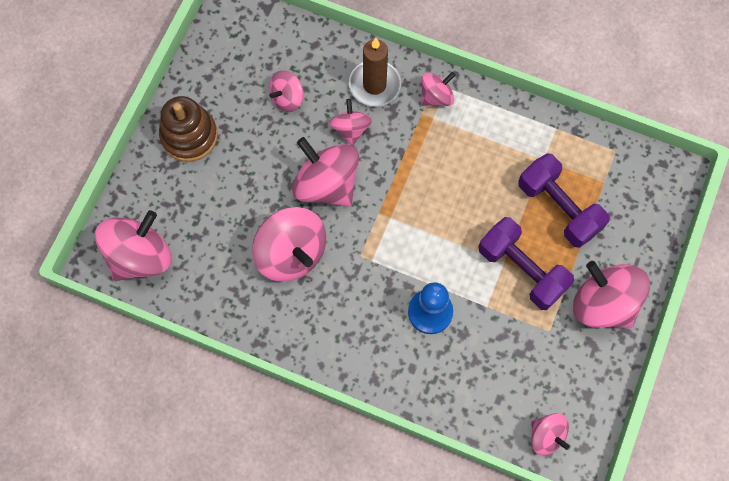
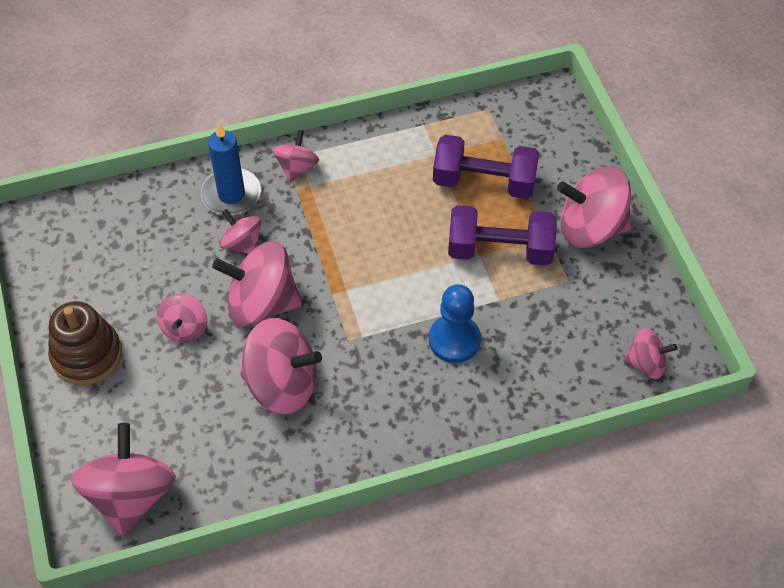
camera: 40 degrees left, 15 degrees down
(287, 98) = (157, 259): pink spinning top -> pink spinning top (185, 328)
(374, 85) = (231, 194): brown candle -> blue candle

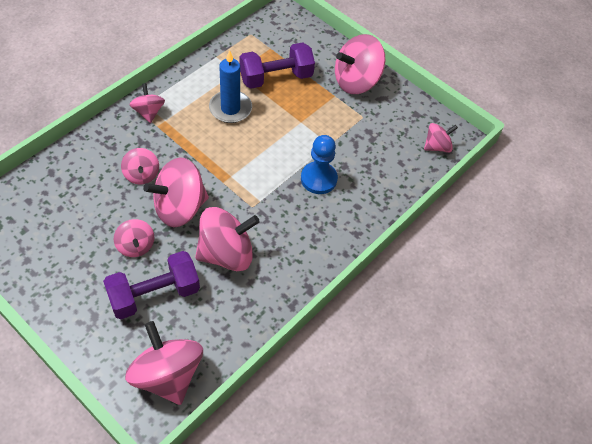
camera: 35 degrees left, 0 degrees up
(87, 355) = (74, 294): brown stacking toy -> none
(231, 194) = (114, 146): blue candle -> blue candle (230, 108)
(242, 244) = (142, 175): pink spinning top -> pink spinning top turned 120 degrees counterclockwise
(500, 250) = (311, 114): purple dumbbell -> purple dumbbell (154, 294)

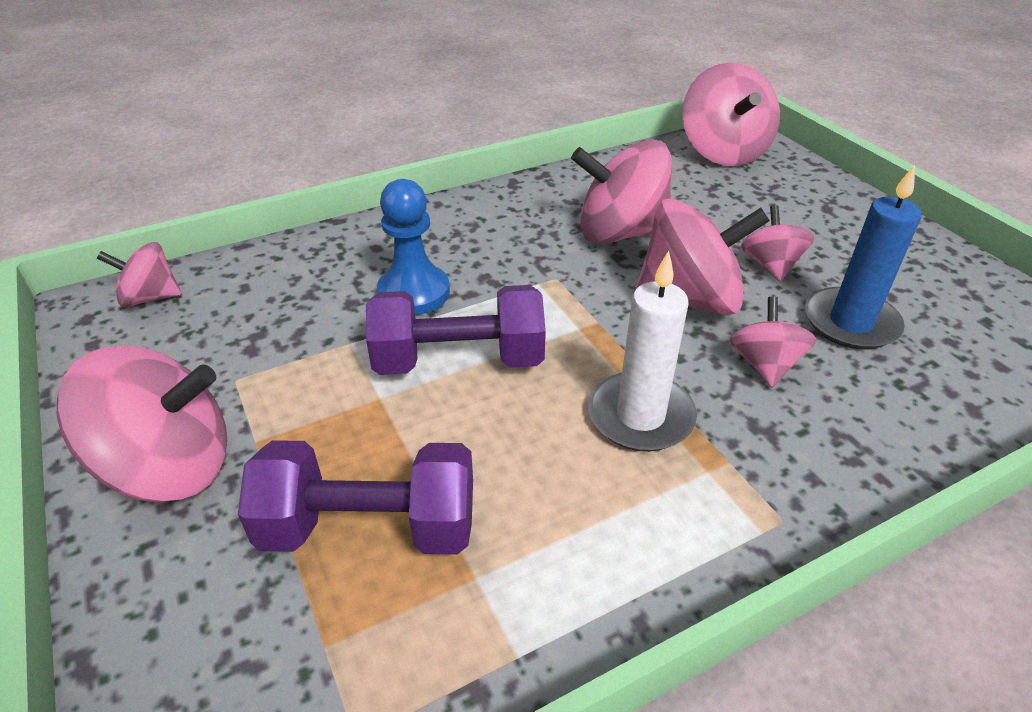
camera: 155 degrees left, 15 degrees down
(148, 112) = (751, 503): pink spinning top -> none
(154, 294) = (739, 212): purple dumbbell -> purple dumbbell (459, 360)
(194, 137) = (640, 416): none -> white candle
(230, 108) = (532, 465): blue candle -> blue candle (850, 322)

